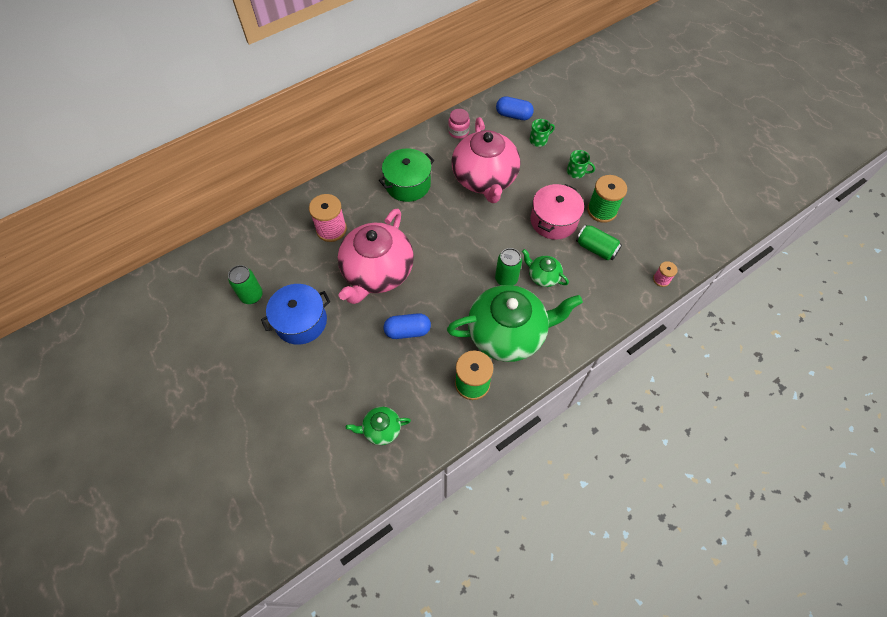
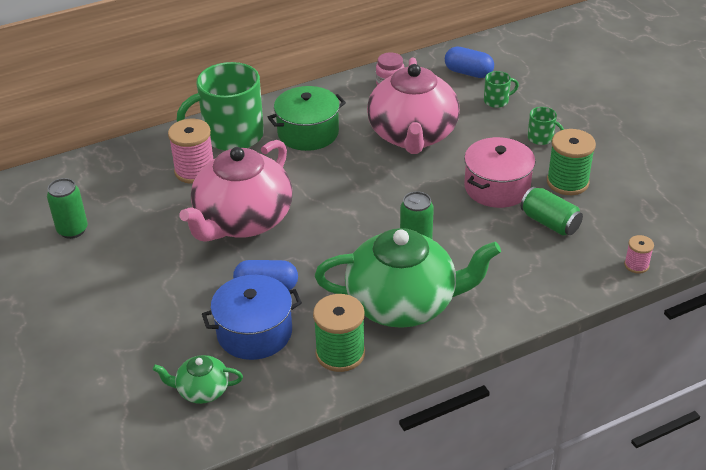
camera: 10 degrees right, 20 degrees down
(301, 321) = (128, 263): blue pot -> blue pot (254, 332)
(351, 193) = (231, 136): none -> green mug
(543, 276) = (468, 246): green teapot -> none

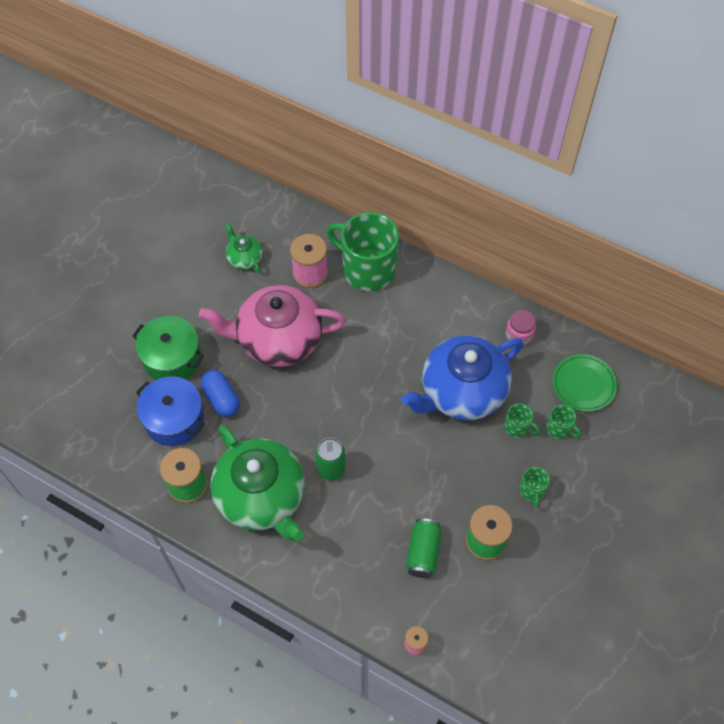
camera: 55 degrees right, 20 degrees up
(72, 230) = (199, 244): green can -> none
(202, 390) = (106, 422): green teapot -> green teapot (244, 258)
(308, 133) = (409, 316): green pot -> green pot (172, 358)
(412, 135) = (462, 391): pink teapot -> blue teapot
(468, 73) = (583, 384): blue capsule -> green plate
(475, 121) = (517, 427): none -> green mug
(497, 187) = (440, 490): pink pot -> none

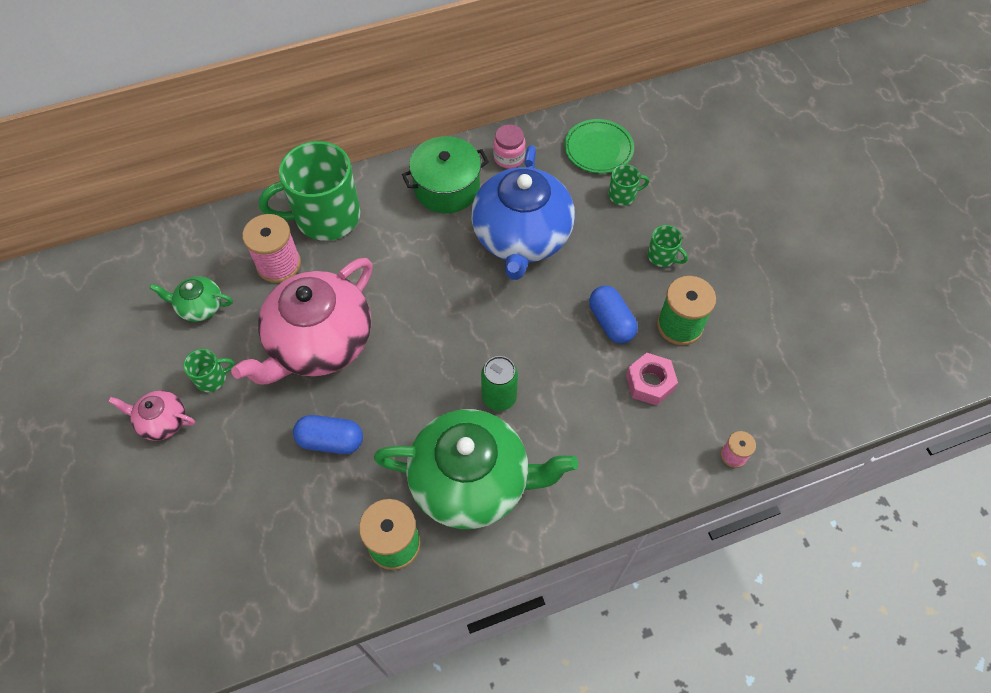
camera: 50 degrees left, 0 degrees up
(159, 303) = (162, 421): none -> pink teapot
(172, 358) = (238, 454): green pot -> green pot (447, 188)
(174, 419) = (309, 503): blue pot -> none
(423, 552) = (650, 383): green can -> pink nut
(447, 495) = (611, 322): none -> blue capsule
(517, 427) = (594, 223): green mug -> green mug (212, 378)

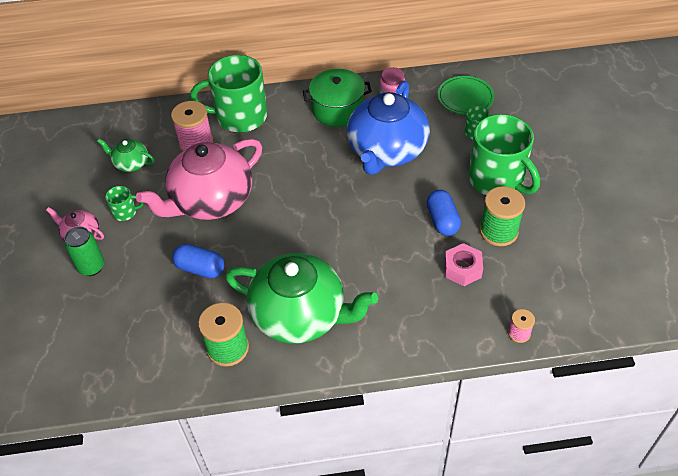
camera: 15 degrees right, 10 degrees down
(499, 397) = (338, 260): green can -> green can (91, 267)
(662, 256) = (497, 180): green mug -> green mug, size x2.33

